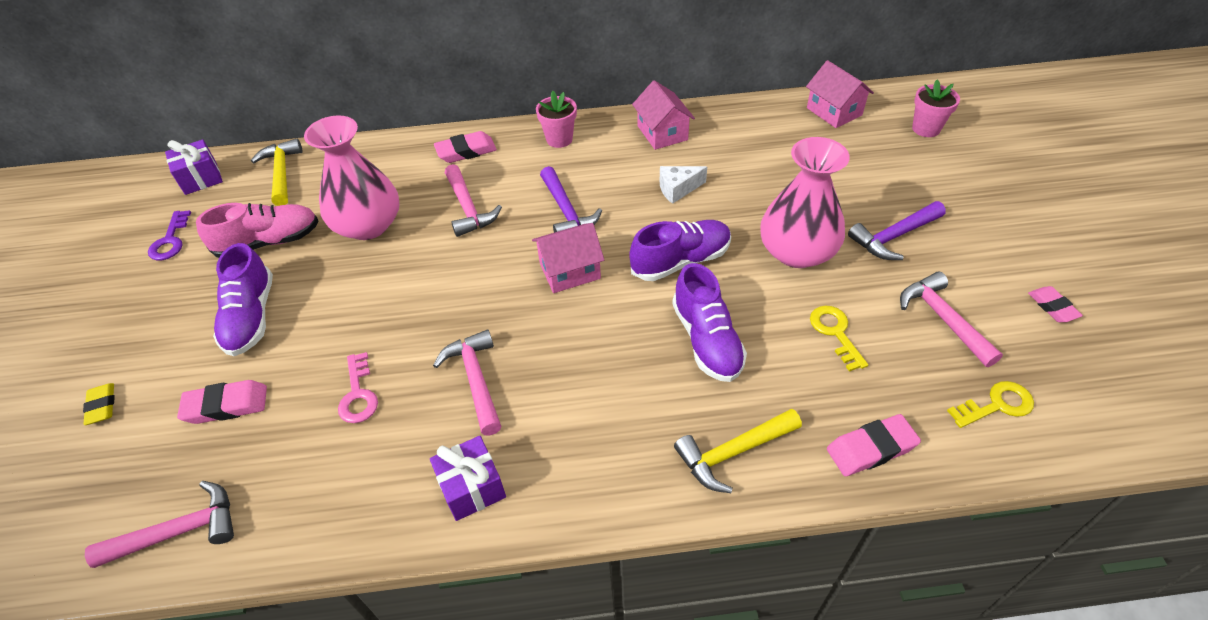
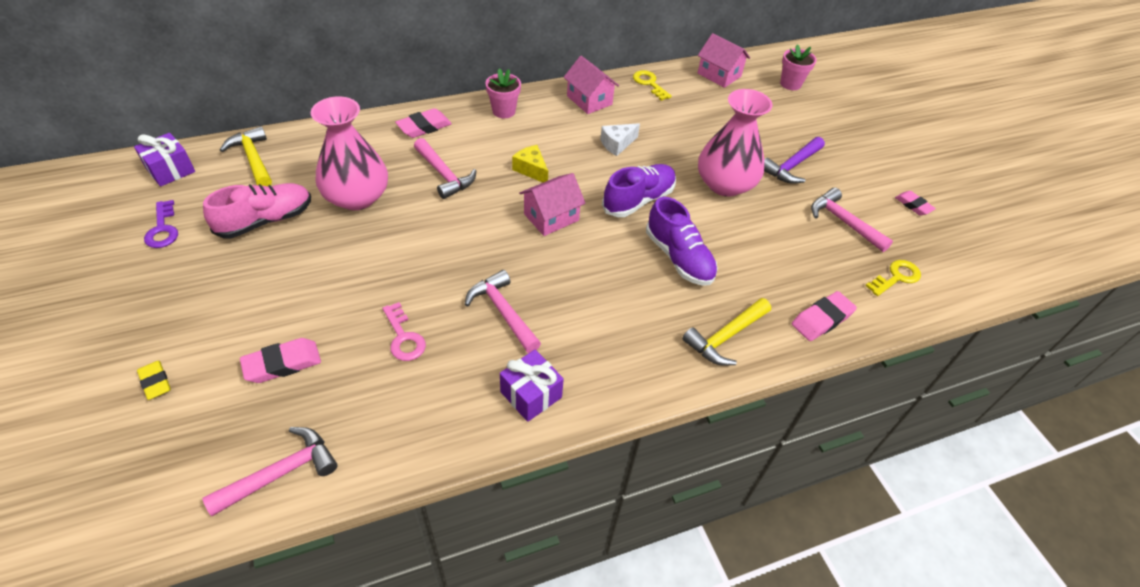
camera: 20 degrees left, 0 degrees up
(251, 317) = (275, 287): purple shoe -> none
(566, 211) = (531, 170): purple hammer -> yellow cheese
(835, 333) = (771, 241): yellow key -> yellow key (649, 84)

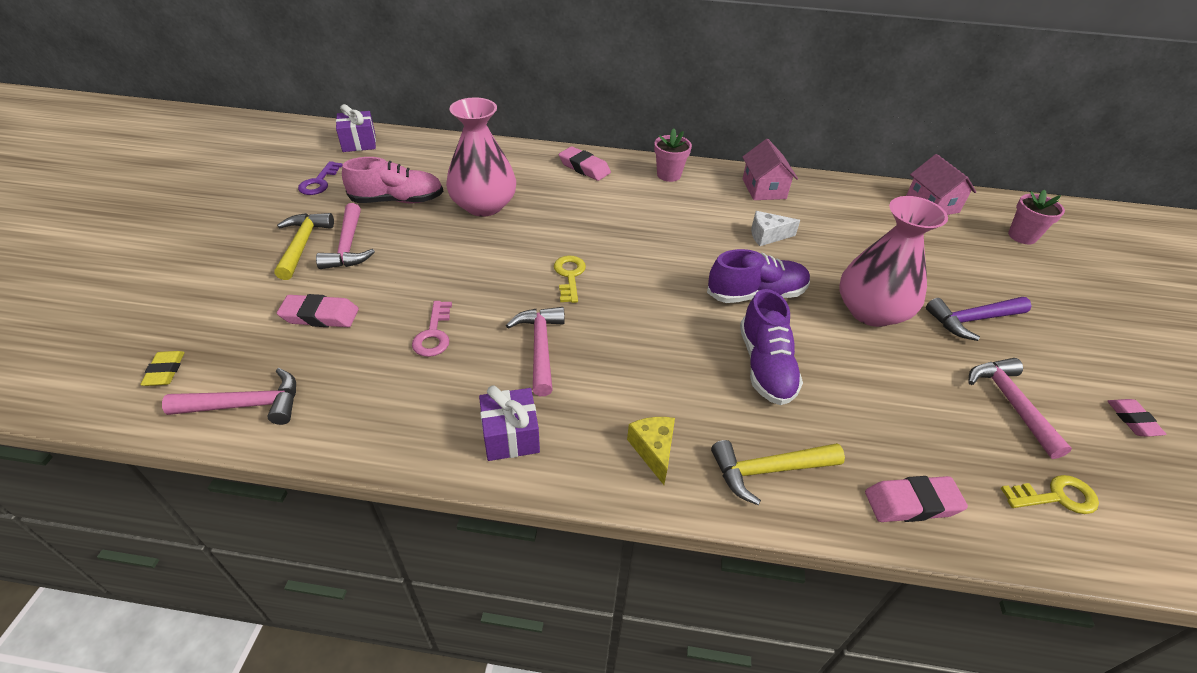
camera: 30 degrees right, 5 degrees down
(155, 382) = (220, 292): yellow eraser -> yellow eraser (165, 371)
(253, 159) = (425, 152): yellow hammer -> yellow hammer (303, 244)
(424, 127) = (584, 168): pink eraser -> pink eraser turned 45 degrees clockwise
(444, 175) = (573, 211): pink hammer -> pink hammer (348, 246)
(531, 170) = (660, 232): yellow cheese -> yellow cheese (653, 450)
(551, 217) = (650, 279): pink house -> none
(649, 84) = (841, 191): yellow key -> yellow key (569, 276)

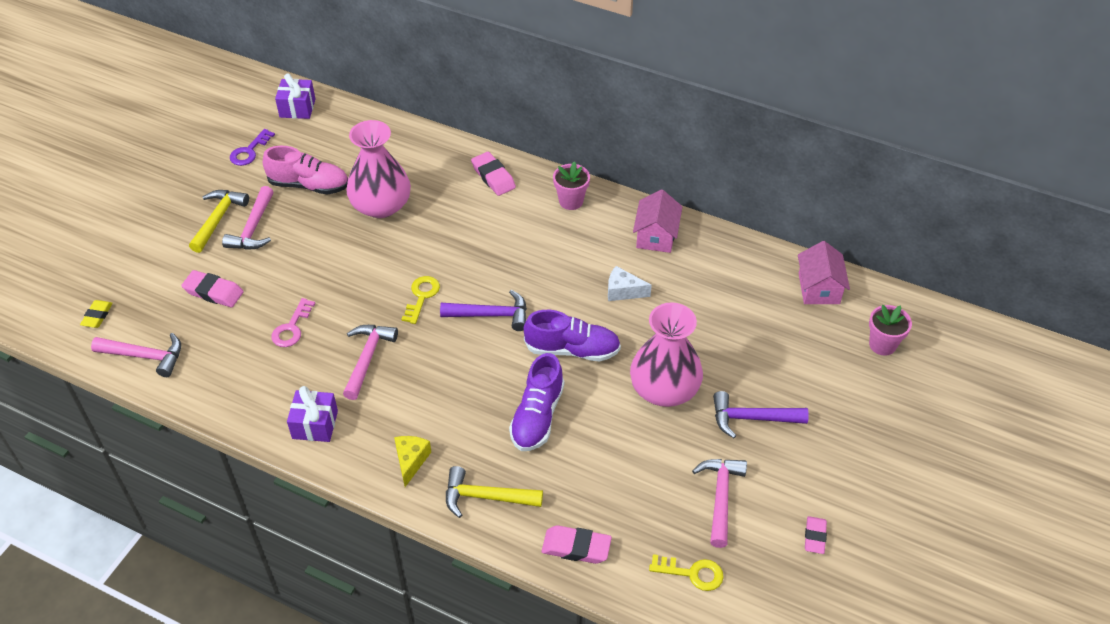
camera: 20 degrees right, 5 degrees up
(653, 279) = (491, 315): none -> purple hammer

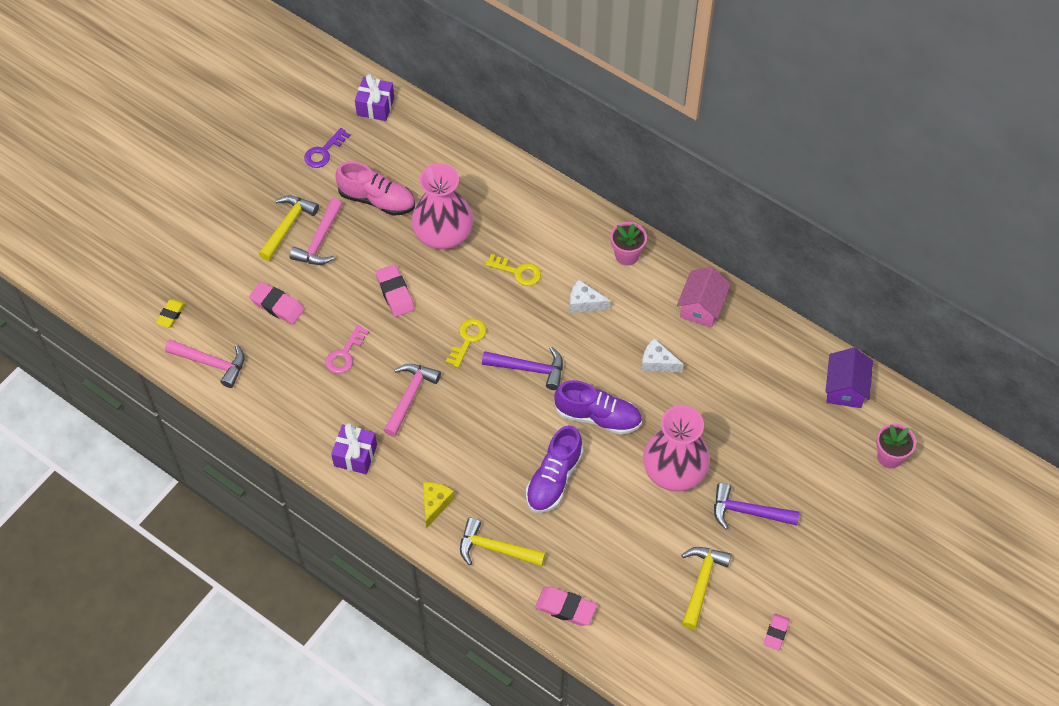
camera: 10 degrees right, 10 degrees up
(493, 177) = (556, 216): pink eraser -> pink eraser (395, 293)
(537, 248) = (584, 303): none -> white cheese
(692, 573) = (661, 648): yellow key -> yellow key (518, 272)
(720, 497) = (701, 582): pink hammer -> yellow hammer
(819, 288) = (845, 388): pink house -> purple house

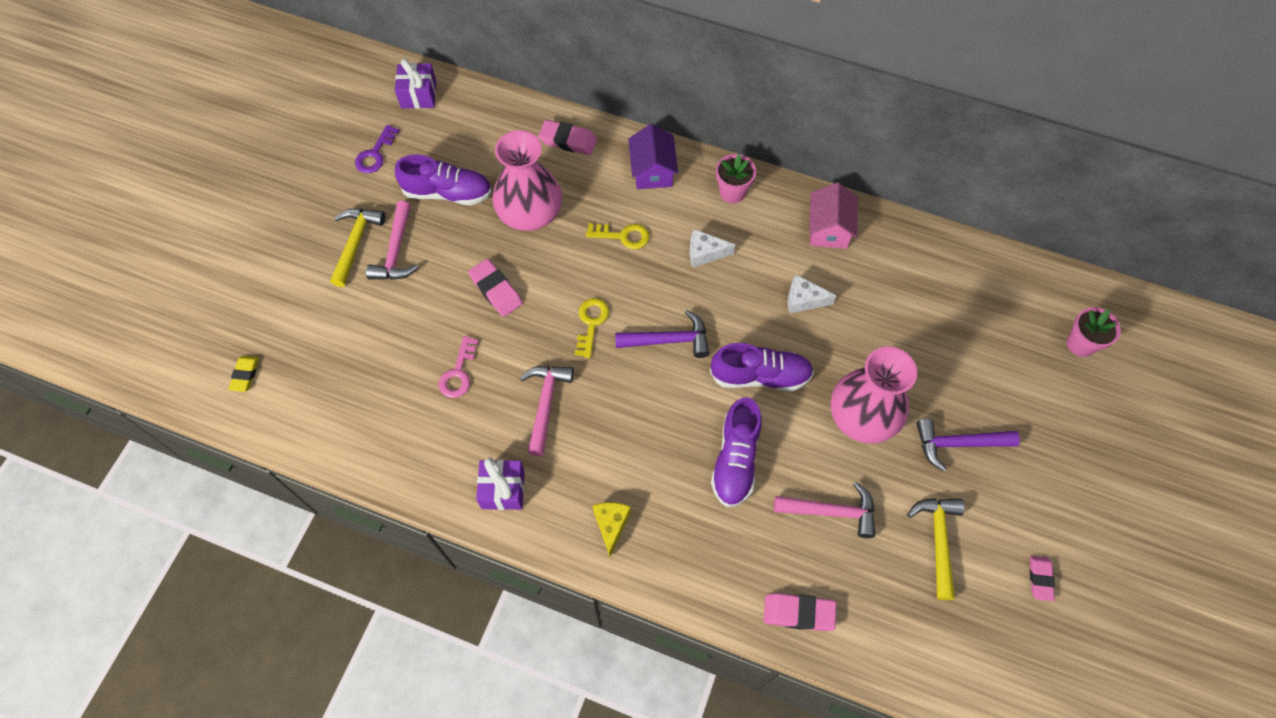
camera: 15 degrees left, 5 degrees up
(211, 363) = (307, 421): pink hammer -> pink hammer (832, 511)
(277, 305) = (366, 335): pink eraser -> pink eraser (568, 140)
(377, 200) = (447, 193): pink shoe -> purple shoe
(495, 549) = (696, 561): yellow hammer -> none
(845, 388) = (1006, 281): purple house -> purple house (652, 171)

